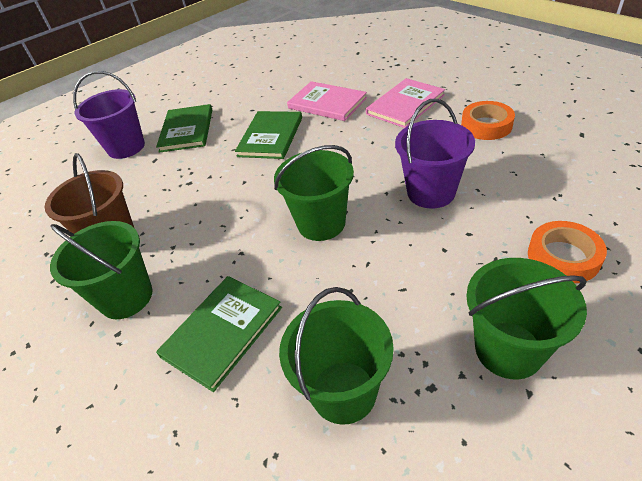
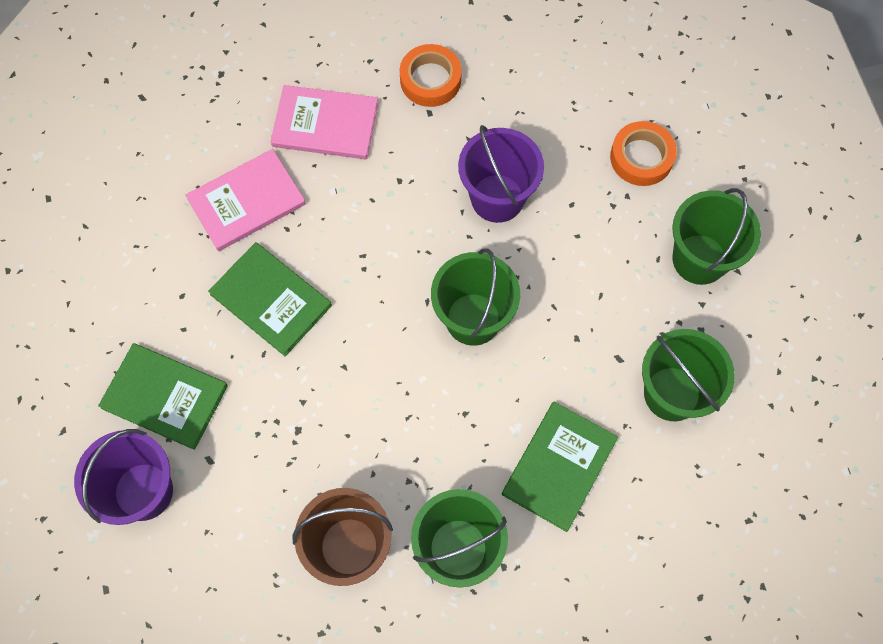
camera: 70 degrees left, 25 degrees up
(222, 332) = (559, 466): green book -> green book turned 60 degrees clockwise
(405, 105) = (325, 124): pink book -> pink book turned 60 degrees counterclockwise

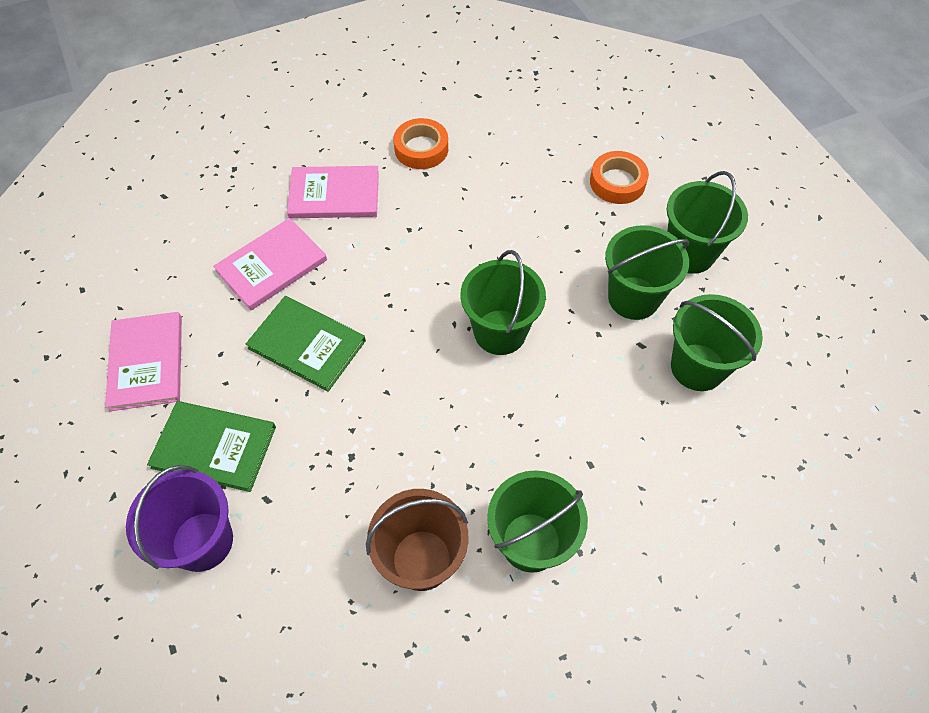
camera: 10 degrees left, 10 degrees down
(107, 293) = (147, 362): none -> pink book
(497, 198) = (500, 231): purple bucket -> none
(559, 466) = (610, 448): green book -> none
(624, 302) = (633, 298): none -> green bucket

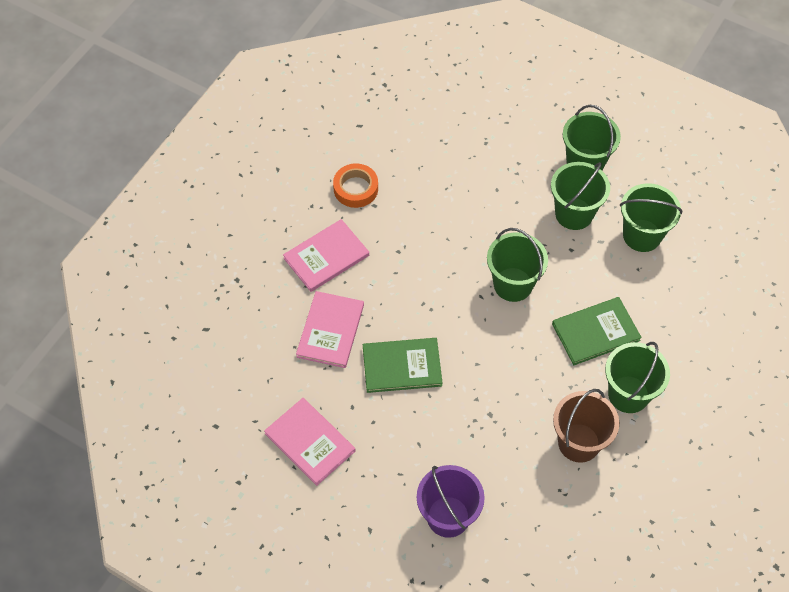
camera: 35 degrees left, 0 degrees up
(214, 447) = (403, 462): green book -> green book (595, 332)
(617, 182) = (504, 139): orange tape -> none

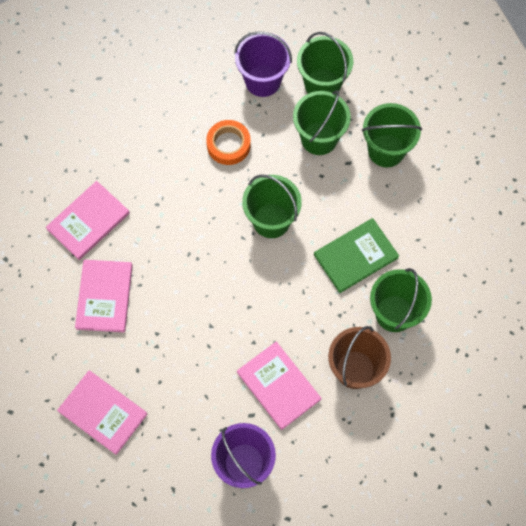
camera: 10 degrees left, 10 degrees up
(355, 189) = (105, 145): orange tape -> orange tape (228, 145)
(402, 366) = (178, 321): green book -> none
(496, 446) = (278, 386): none -> pink book
(524, 151) = (263, 81): none -> purple bucket

